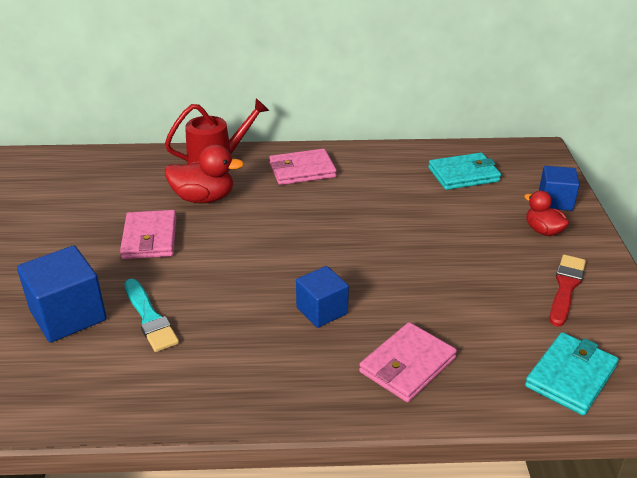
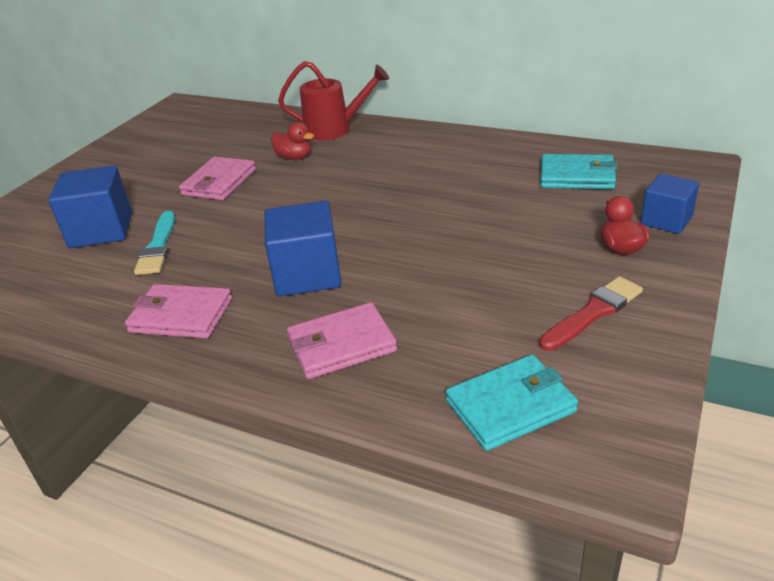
camera: 30 degrees right, 0 degrees up
(203, 198) = (294, 157): red duck -> red duck, size x0.64
(302, 170) = (407, 147): pink wallet -> pink wallet (181, 315)
(322, 310) = (307, 274): blue cube -> blue cube, size x1.55

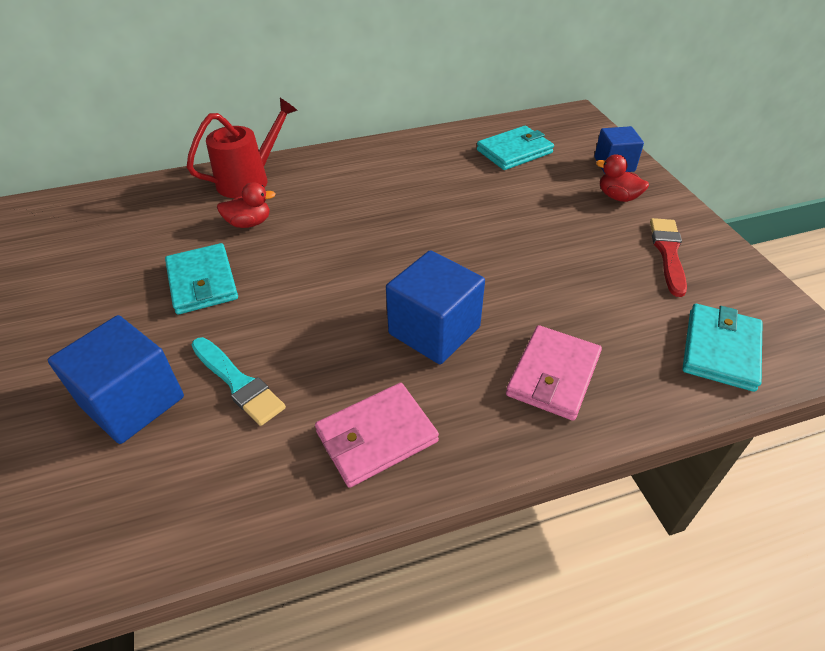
camera: 45 degrees left, 10 degrees up
(219, 182) = (202, 282): pink wallet -> turquoise wallet

